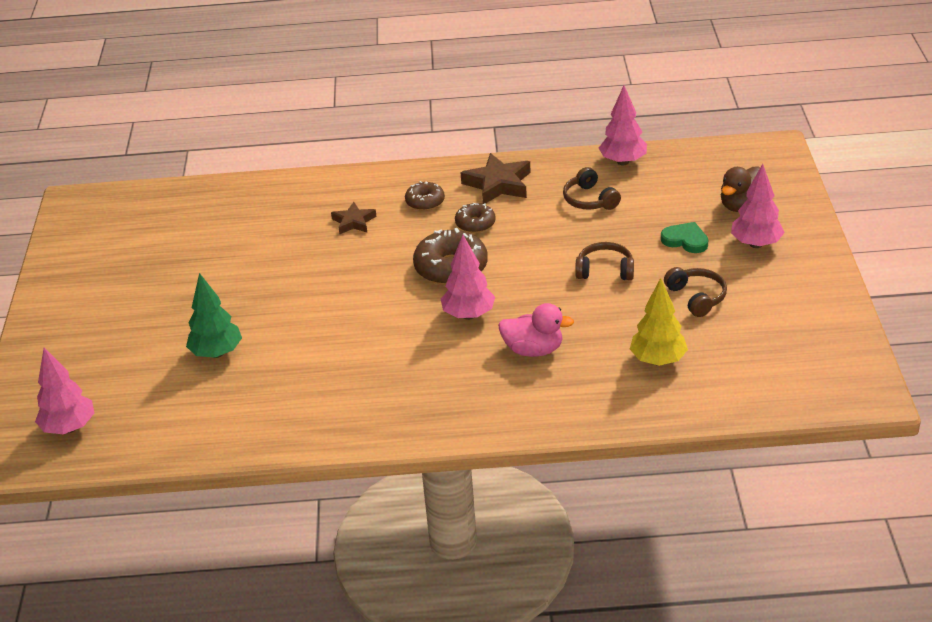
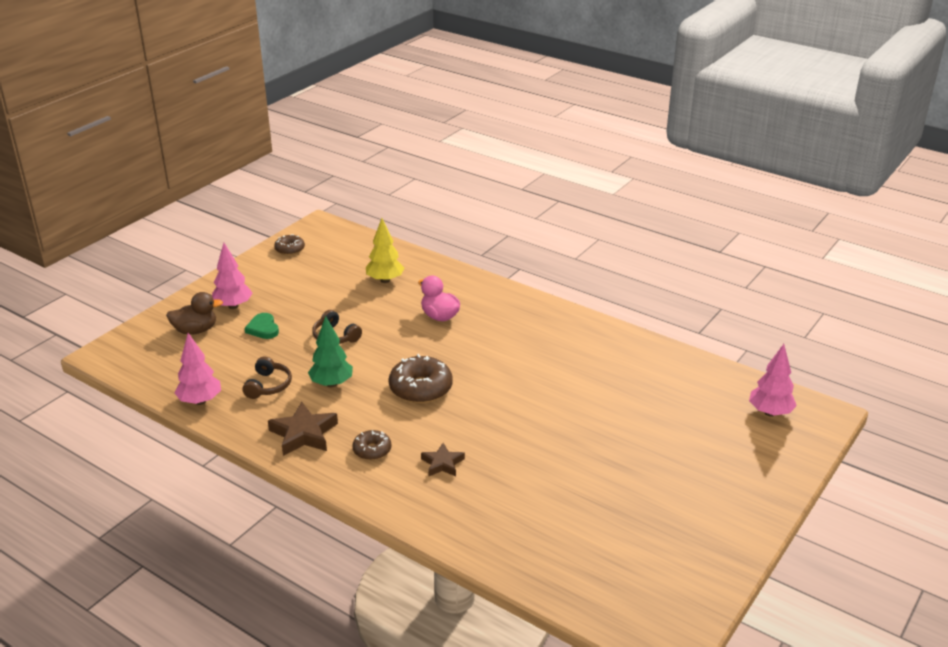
camera: 145 degrees left, 5 degrees down
(217, 353) = (635, 412): green tree -> green tree (331, 384)
(468, 315) = (449, 353): pink tree -> none
(475, 224) = (363, 411): brown donut -> brown donut (290, 249)
(696, 297) = (314, 297): brown headphones -> none

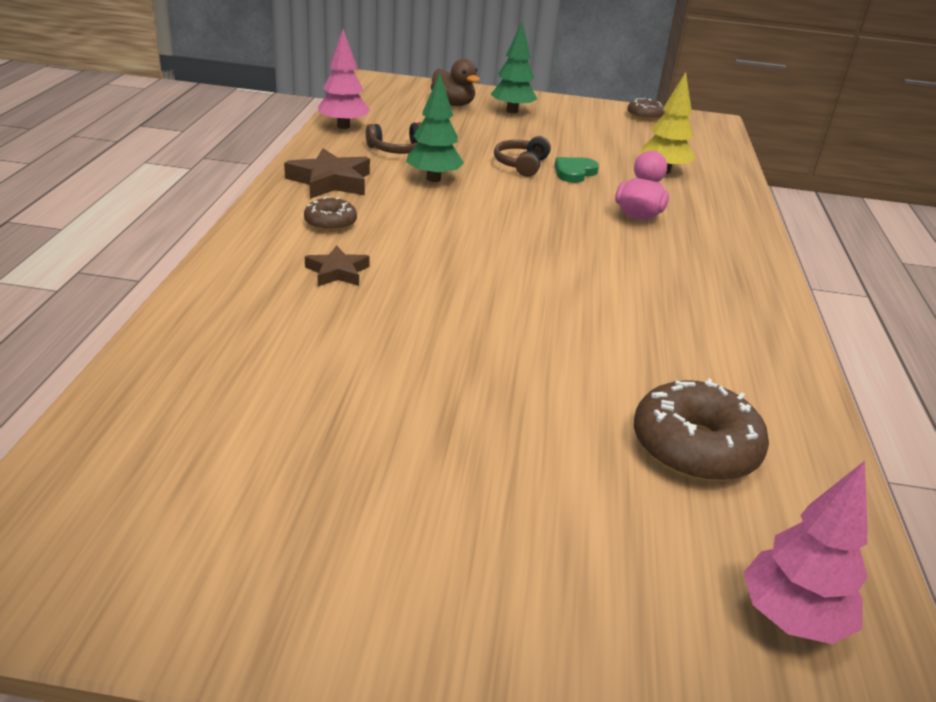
camera: 60 degrees right, 0 degrees up
(233, 306) = (512, 111): pink tree -> green tree
(263, 328) = (492, 130): green heart -> green heart (574, 172)
(421, 388) = (477, 230): brown donut -> brown donut (694, 447)

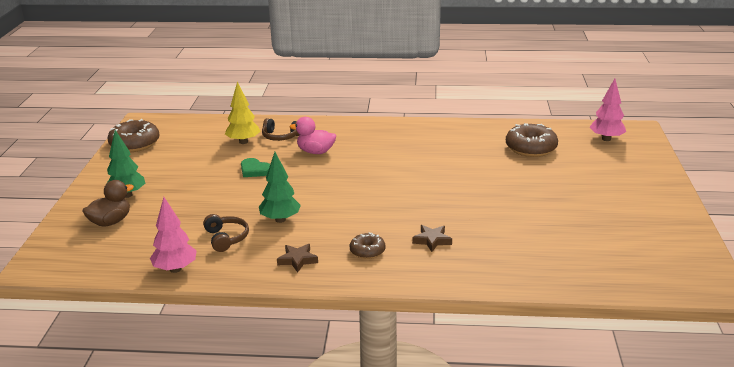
camera: 90 degrees left, 5 degrees down
(330, 181) = (297, 260): brown star -> brown star, size x0.62
(521, 165) = (245, 188): brown headphones -> brown headphones (280, 136)
(644, 116) = (135, 144): brown donut -> brown donut, size x1.76

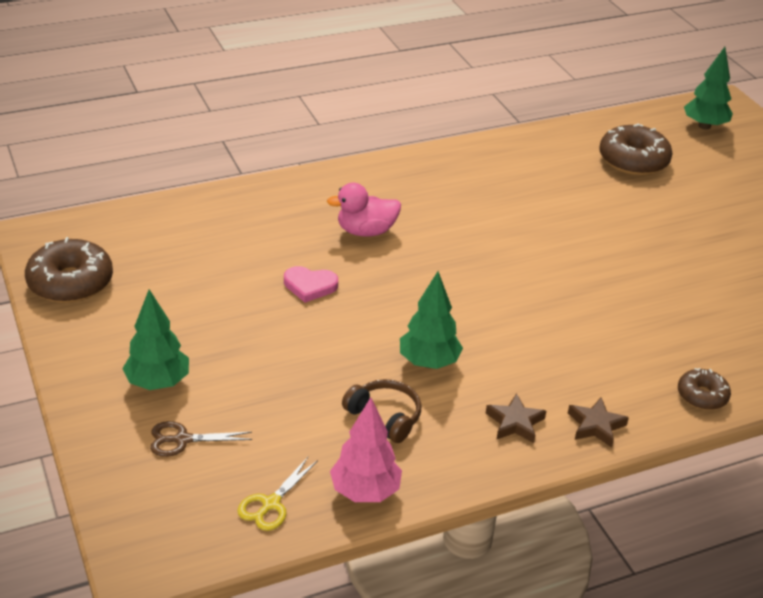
camera: 30 degrees left, 10 degrees up
(111, 222) = (182, 439): brown duck -> brown scissors
(121, 261) = (271, 504): none -> yellow scissors
(243, 142) = (243, 238): yellow tree -> none
(254, 170) = (310, 286): green heart -> pink heart
(280, 136) = (289, 215): brown headphones -> none
(367, 251) = (587, 380): brown donut -> brown donut (702, 396)
(432, 240) = (648, 340): brown star -> brown star (595, 426)
(606, 139) = (704, 126): pink tree -> green tree

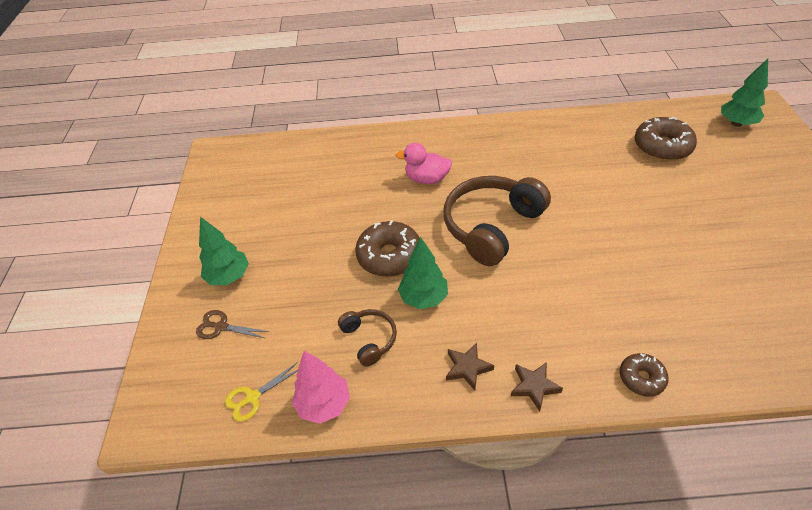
camera: 25 degrees right, 10 degrees up
(70, 282) = (215, 189): brown donut -> brown donut (389, 256)
(310, 286) = (367, 217): pink heart -> none
(474, 273) = (492, 226): none -> brown headphones

